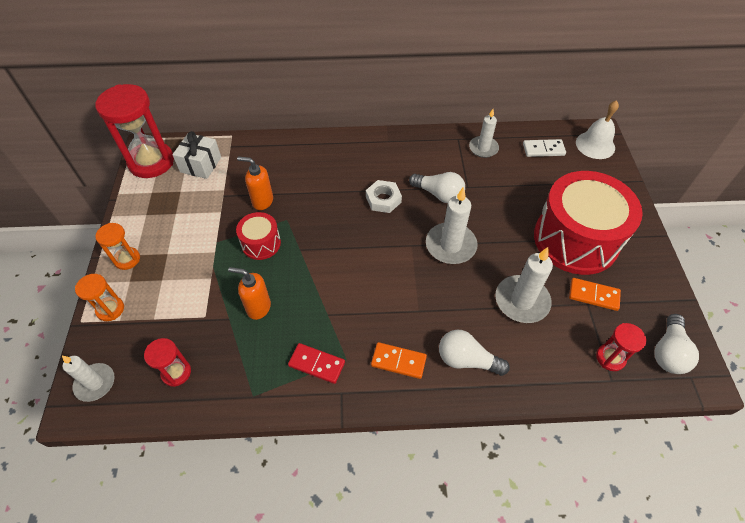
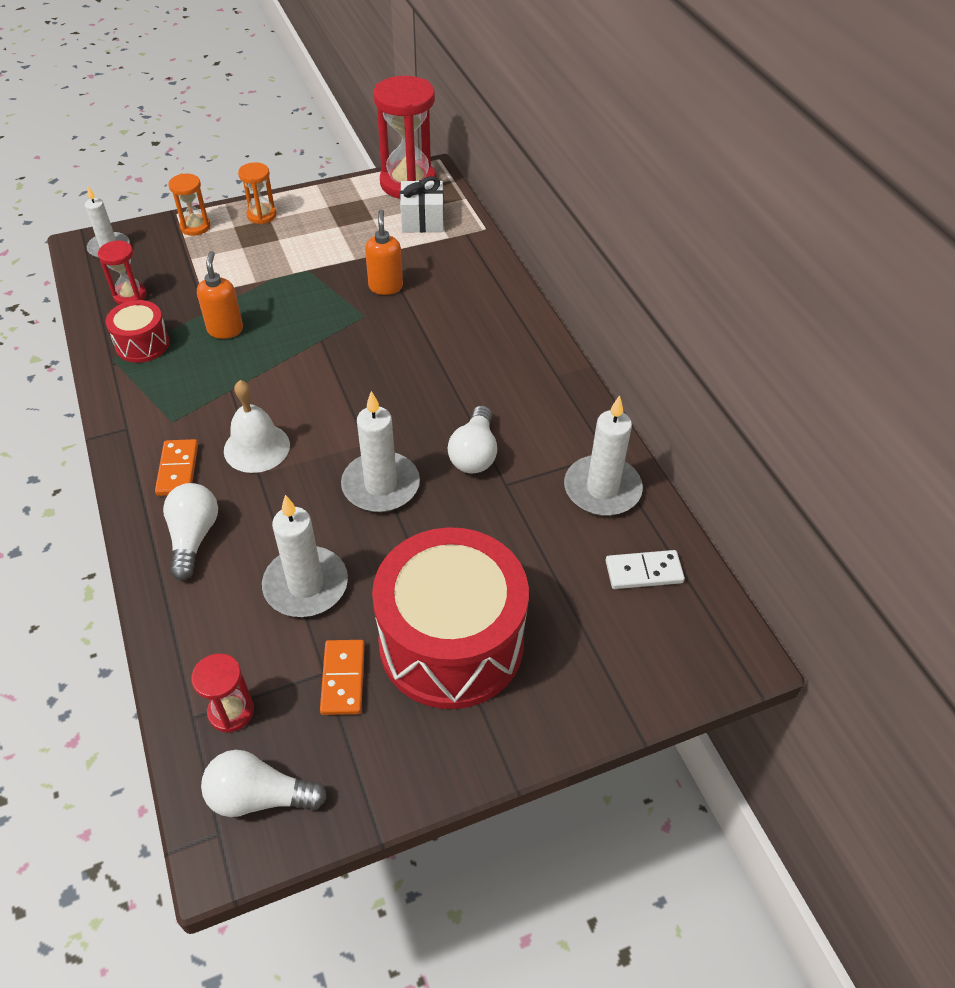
camera: 70 degrees right, 5 degrees down
(261, 243) = (318, 305): red drum -> red drum (142, 344)
(316, 364) = (160, 398): red domino -> none
(383, 199) = (437, 396): white nut -> none
(483, 148) = (602, 489): white candle -> white candle, size x1.51
(543, 149) = (644, 572): white domino -> white domino turned 75 degrees counterclockwise
(595, 145) = (701, 651): white bell -> white bell (256, 447)

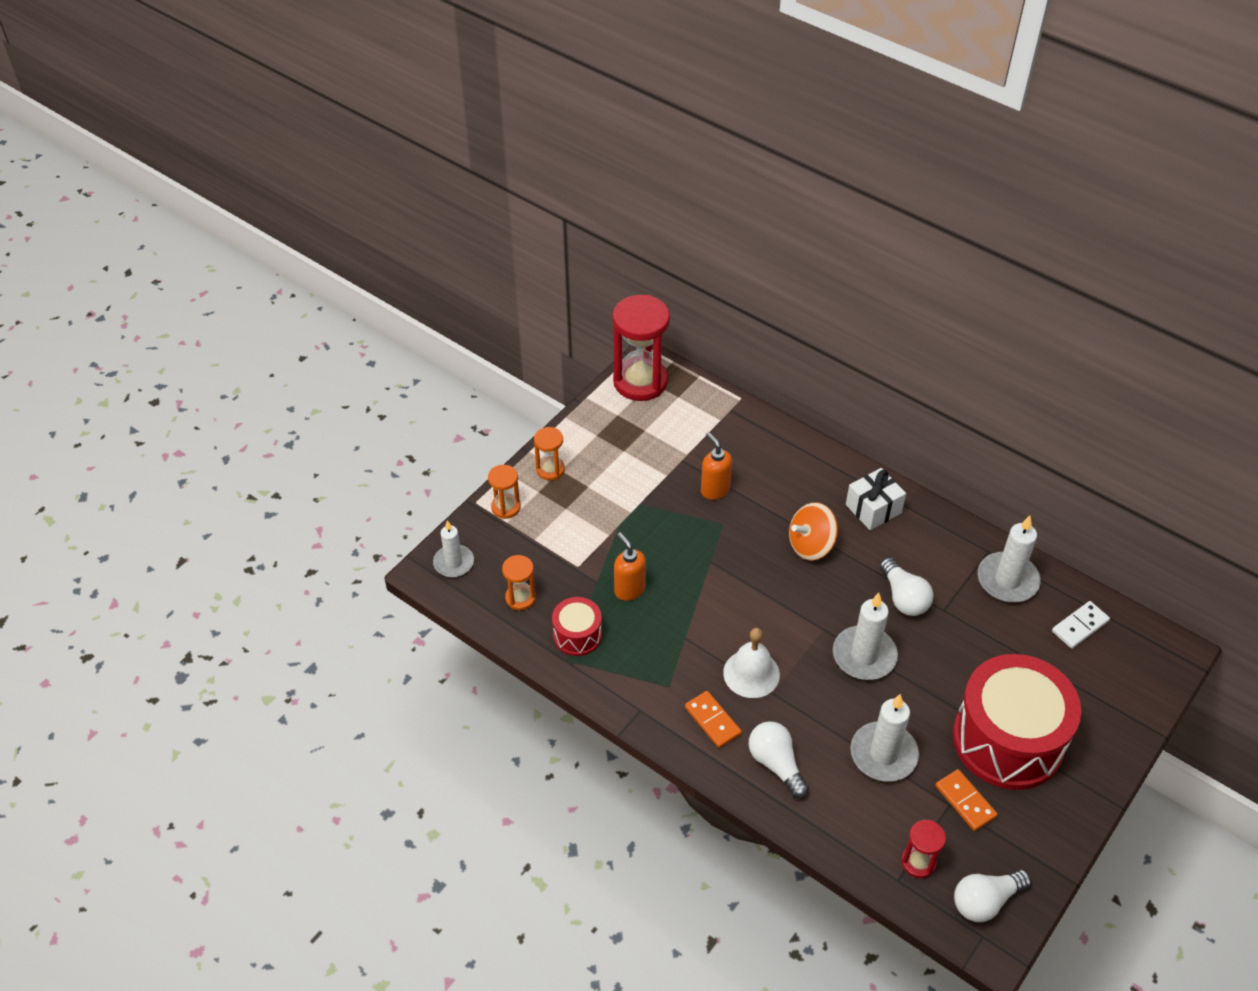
camera: 30 degrees left, 0 degrees up
(130, 296) = (520, 598): red hourglass -> orange hourglass
(422, 220) = (685, 413): white gift -> white gift (873, 509)
(428, 368) = (811, 545): none -> orange spinning top

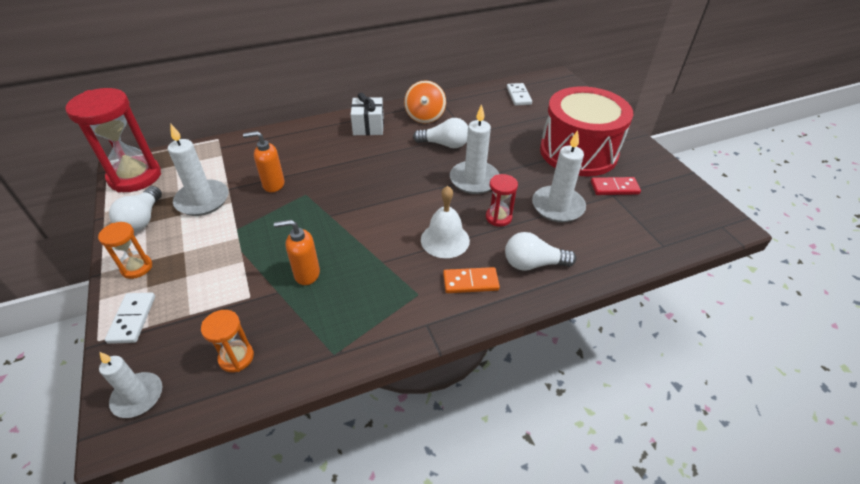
camera: 60 degrees left, 5 degrees down
(506, 507) = (132, 319): orange hourglass -> white domino
(577, 635) = (316, 332): red drum -> none
(811, 545) = (367, 163): orange spinning top -> orange spinning top (425, 116)
(918, 862) = (653, 229): red hourglass -> red hourglass (498, 217)
(965, 801) = (614, 188): orange domino -> red domino
(985, 901) = (695, 213): white light bulb -> white light bulb (142, 219)
(1007, 580) = (467, 104): white candle -> white candle (202, 200)

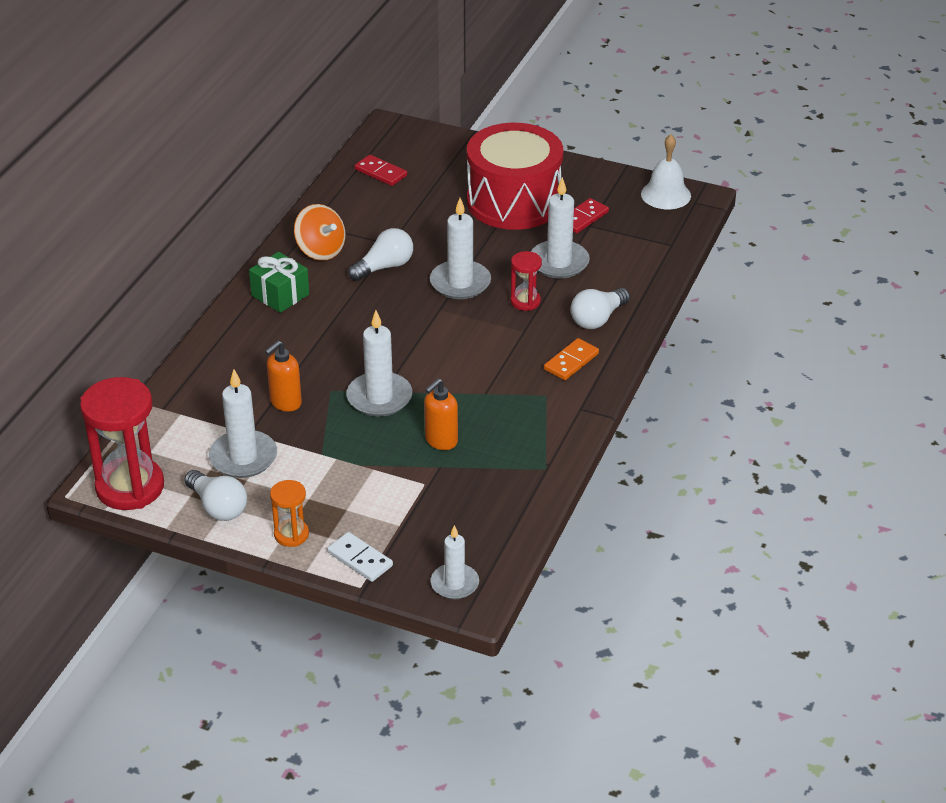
camera: 45 degrees left, 5 degrees down
(236, 357) = (482, 518): orange hourglass -> none
(321, 217) = (379, 397): none -> white candle
(368, 126) = (280, 295): white gift -> green gift
(445, 240) = (509, 346): white bell -> white bell (666, 194)
(518, 96) = (381, 172): white domino -> red domino

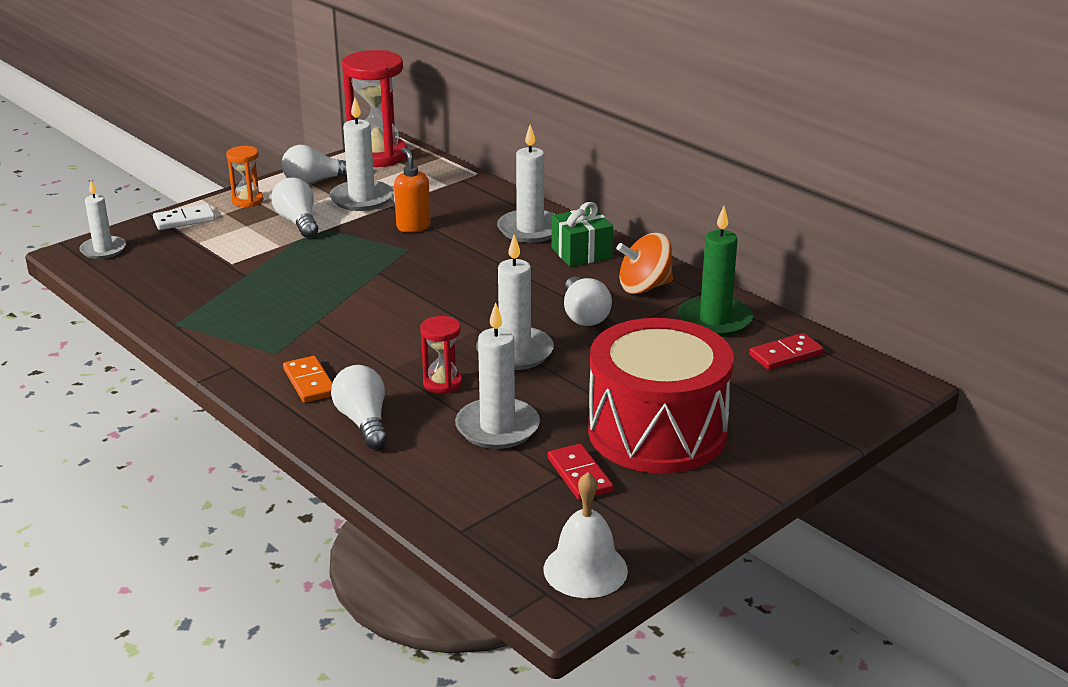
camera: 115 degrees right, 10 degrees down
(318, 479) = (298, 222): none -> white light bulb
(352, 209) = (715, 320): none -> green candle
(379, 397) = (372, 268): white candle -> white candle (530, 229)
(441, 441) = (277, 283): orange soap dispenser -> none

